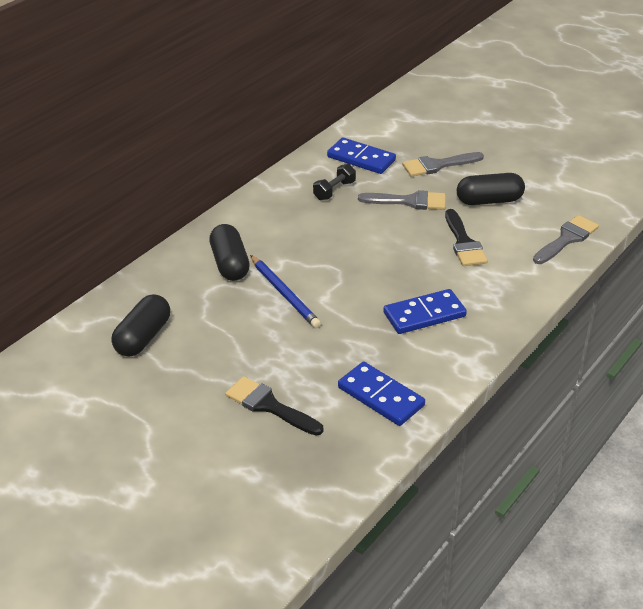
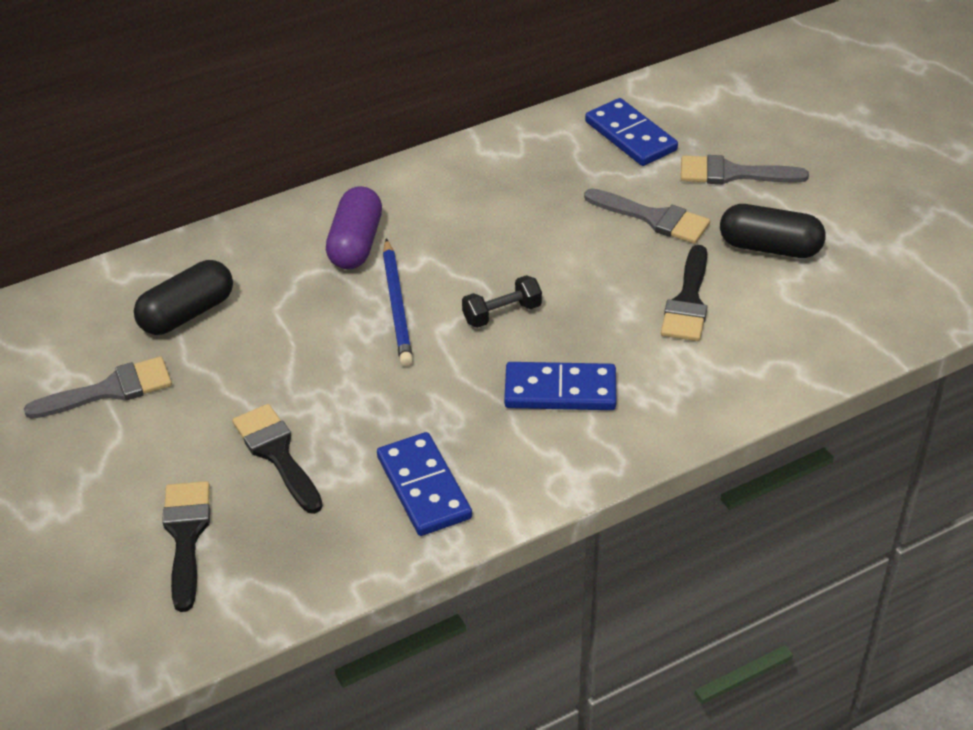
camera: 25 degrees right, 5 degrees up
(230, 264) = (356, 244): black capsule -> purple capsule
(243, 476) = (186, 536): none -> black brush
(334, 191) = (561, 175): black dumbbell -> black dumbbell (502, 314)
(567, 239) = (844, 338): grey brush -> grey brush (110, 390)

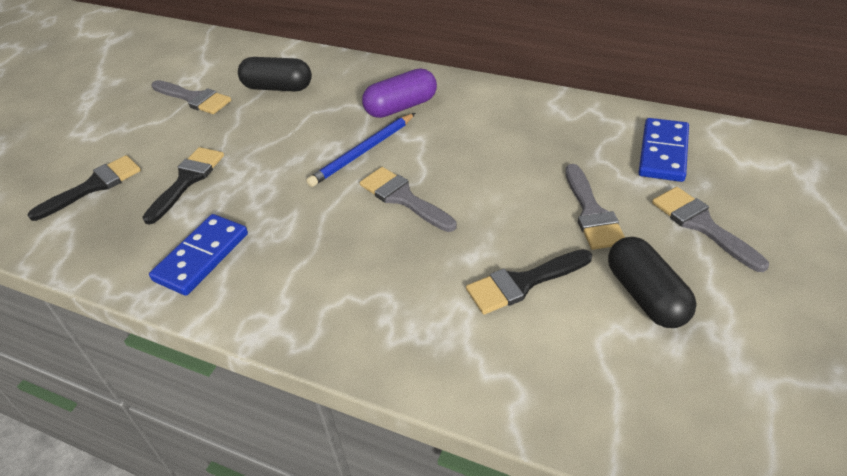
camera: 55 degrees right, 0 degrees up
(502, 314) = (403, 198): black dumbbell -> grey brush
(560, 391) = (353, 269): blue domino -> none

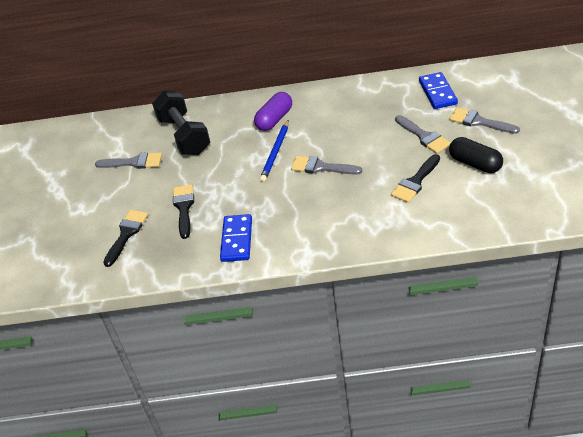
camera: 25 degrees left, 0 degrees up
(278, 87) = (184, 136): black capsule -> black dumbbell

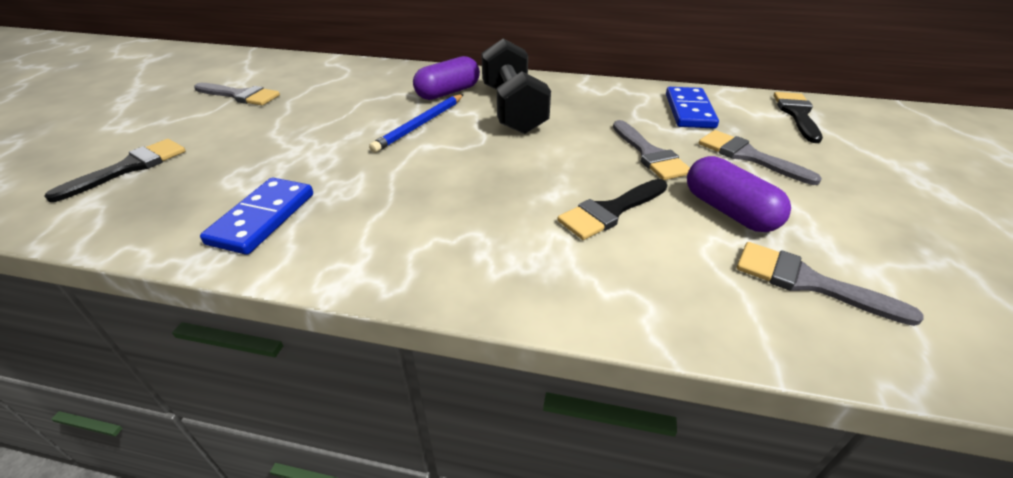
camera: 10 degrees right, 5 degrees down
(184, 136) = (325, 84): black dumbbell -> black dumbbell (512, 109)
(184, 208) = (239, 156): black brush -> black brush (797, 114)
(321, 167) = (470, 155): grey brush -> grey brush (807, 282)
(475, 164) = (728, 211): black capsule -> purple capsule

